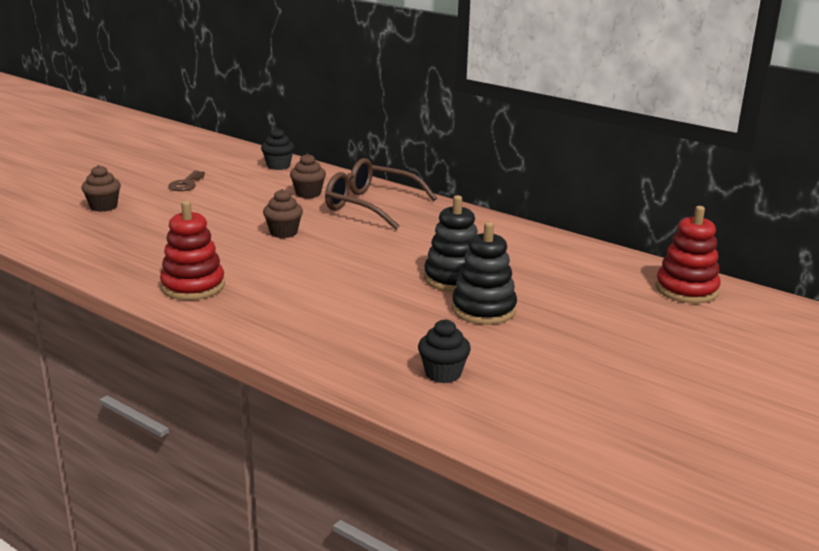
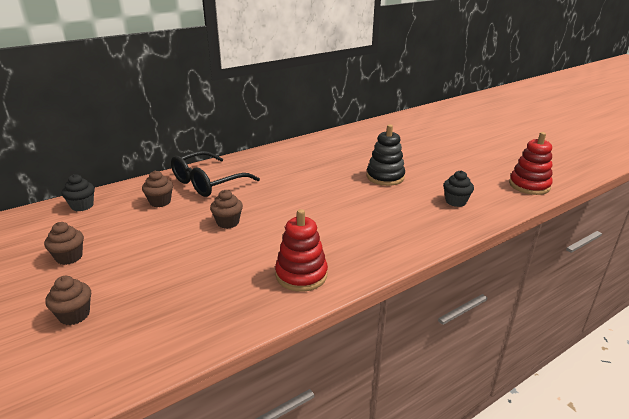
camera: 70 degrees left, 5 degrees up
(186, 184) = (69, 257): brown key -> brown cupcake
(370, 205) = (208, 182): brown glasses -> black glasses
(454, 278) = (342, 177): black stacking toy -> none
(686, 290) = (383, 128): red stacking toy -> red stacking toy (529, 185)

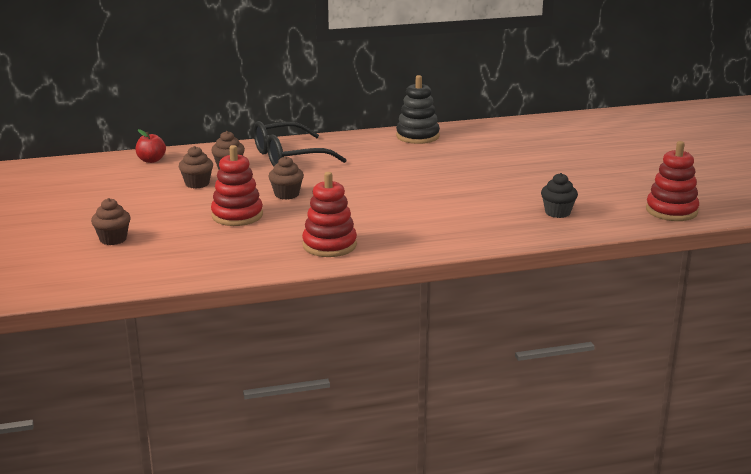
camera: 20 degrees right, 5 degrees down
(69, 257) = (123, 199): brown cupcake -> brown cupcake (197, 184)
(82, 206) = (151, 160): black cupcake -> red apple
(194, 256) = (237, 215): none -> red stacking toy
(385, 177) = (496, 178): black stacking toy -> black stacking toy (417, 136)

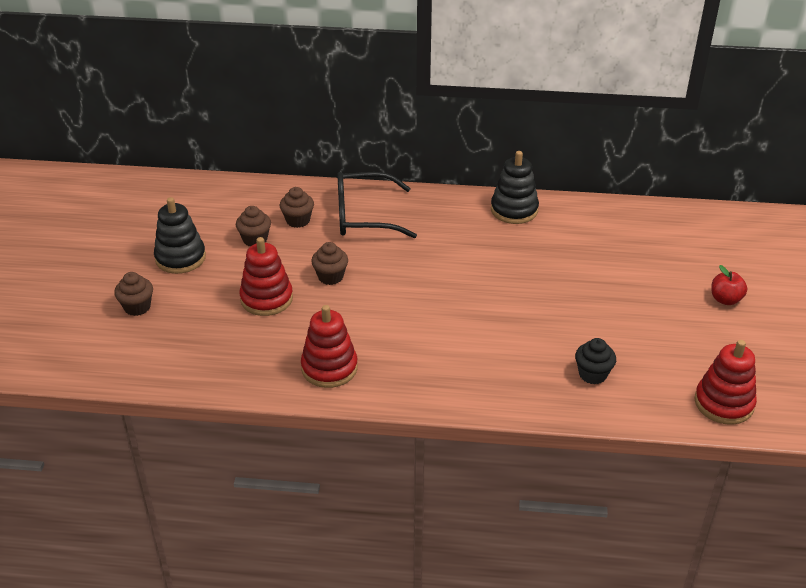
camera: 20 degrees right, 15 degrees up
(132, 204) = (180, 258): none -> black stacking toy
(151, 160) = (231, 193): red apple -> red apple (725, 299)

